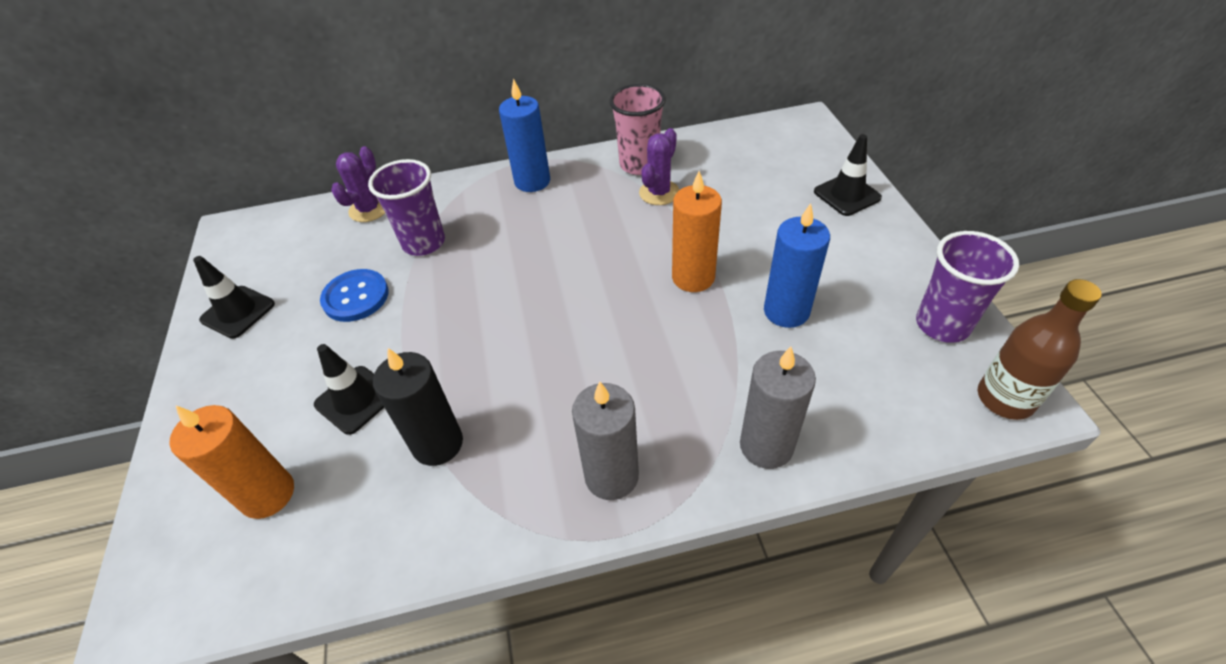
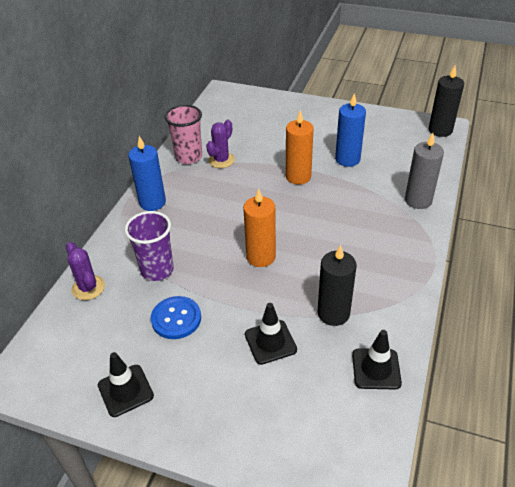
camera: 60 degrees left, 5 degrees down
(268, 494) = (314, 404): orange candle -> orange candle (261, 257)
(611, 476) = (400, 254): grey candle -> none
(659, 193) = (221, 160): purple cactus -> purple cactus turned 60 degrees clockwise
(847, 195) = (290, 107): black traffic cone -> black traffic cone (376, 369)
(942, 325) = (392, 124): purple cup -> none
(1005, 399) = (440, 130): brown bottle -> black candle

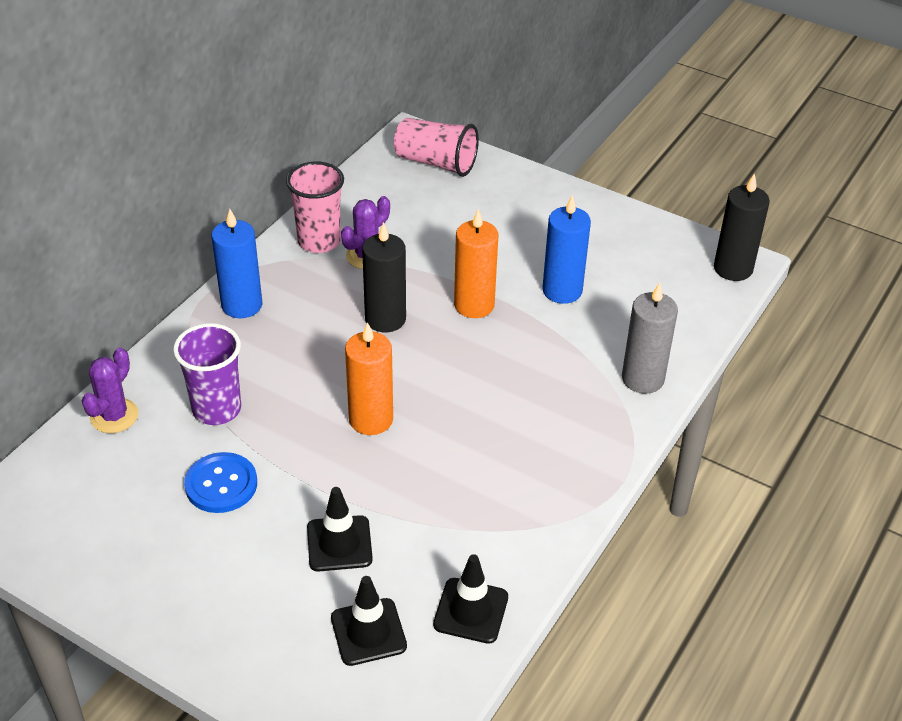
camera: 10 degrees right, 0 degrees up
(88, 288) = (114, 416): purple cactus -> purple cactus turned 45 degrees clockwise
(125, 390) = (124, 567): black traffic cone -> black traffic cone (368, 632)
(243, 102) = (436, 163): none -> pink cup
(333, 313) = (443, 522): black candle -> black candle (385, 319)

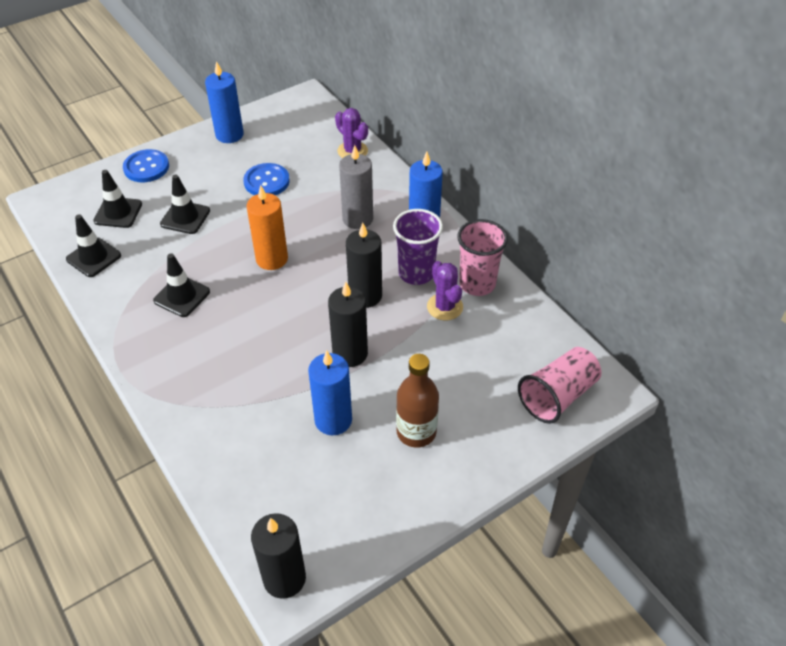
camera: 115 degrees right, 5 degrees up
(123, 578) = (229, 135): none -> blue candle
(217, 409) = (329, 192): purple cup -> purple cup (416, 273)
(248, 651) = (146, 167): none -> blue button
(474, 305) = (350, 353): orange candle -> black candle
(481, 479) = (182, 296): none -> black traffic cone
(536, 235) = (416, 432): none -> brown bottle
(642, 379) = (201, 430): grey candle -> grey candle (357, 219)

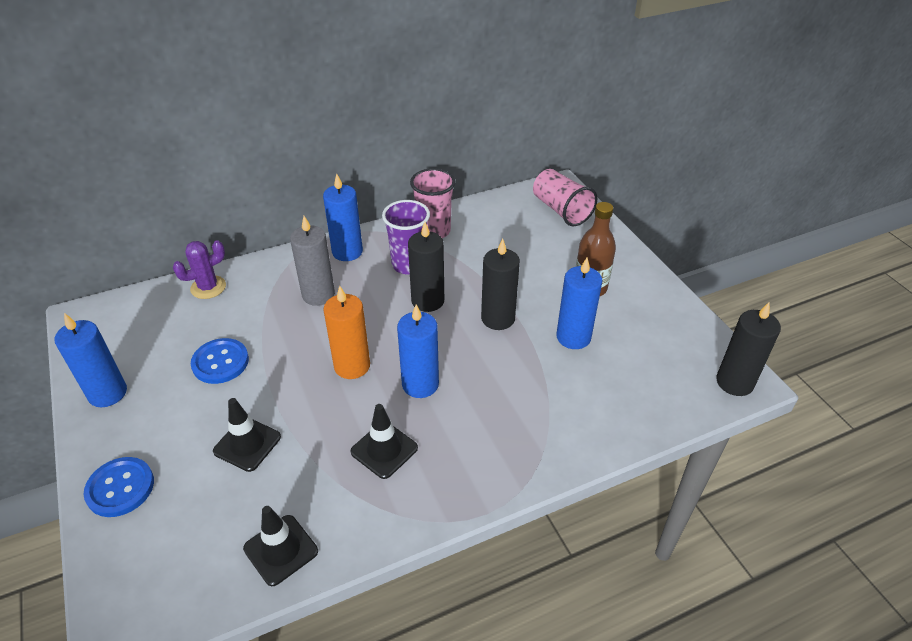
camera: 80 degrees left, 5 degrees down
(118, 212) = (201, 522): black traffic cone -> none
(255, 307) = (420, 384): none -> blue candle
(444, 307) = (455, 253): purple cactus -> none

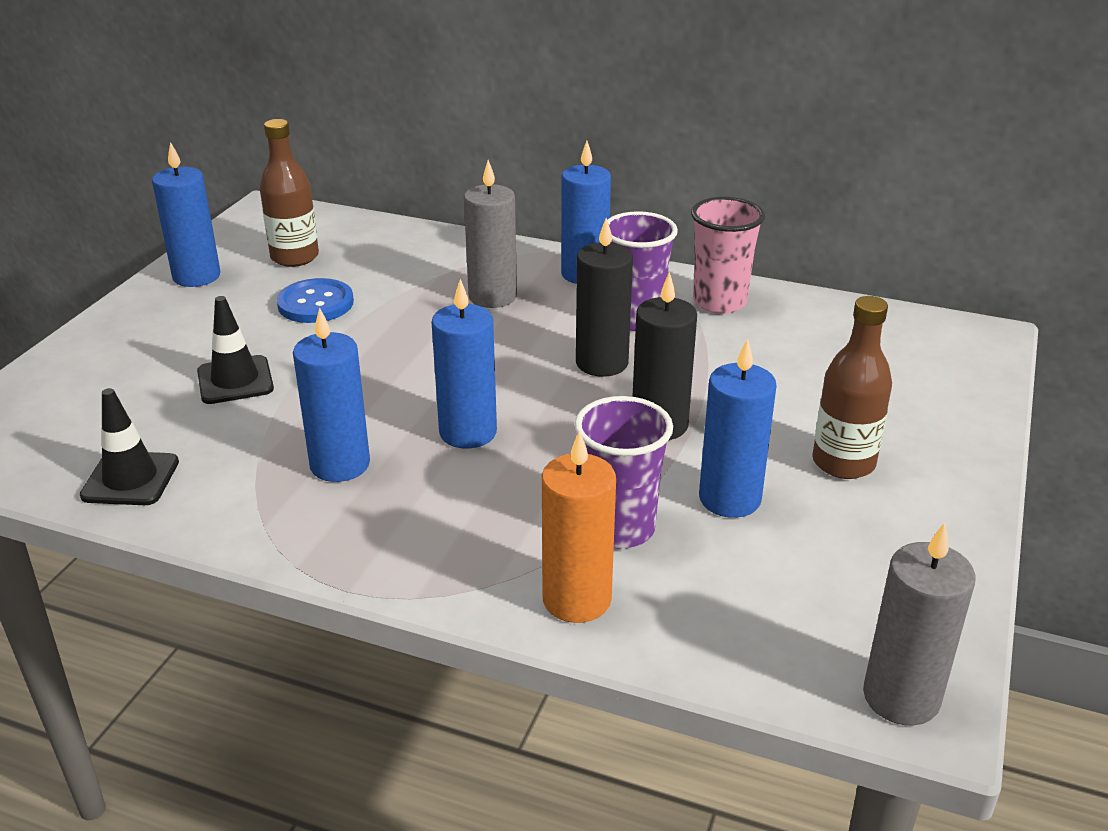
camera: 45 degrees right, 10 degrees down
(120, 488) = (99, 350): blue button -> none
(157, 339) = (294, 257): none -> brown bottle
(208, 287) = (400, 238): purple cactus -> none
(352, 366) = (426, 375): orange candle -> orange candle (576, 599)
(384, 450) = (340, 464): black traffic cone -> blue candle
(553, 385) = (619, 528): none -> purple cup
(561, 210) = (941, 361): pink cup -> none
(734, 382) = (901, 697): black candle -> grey candle

